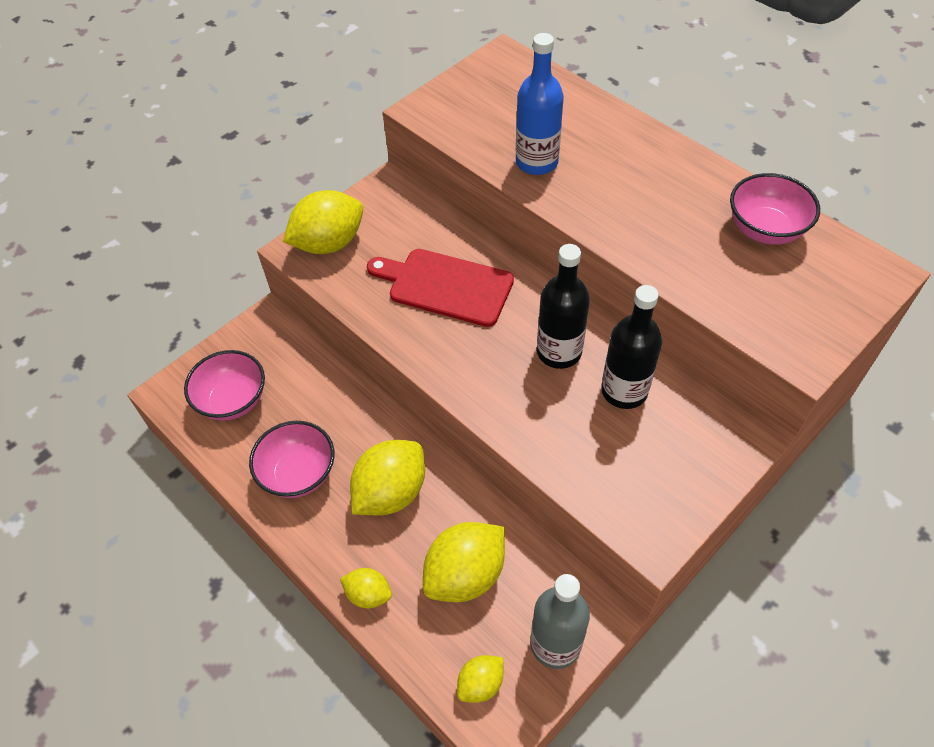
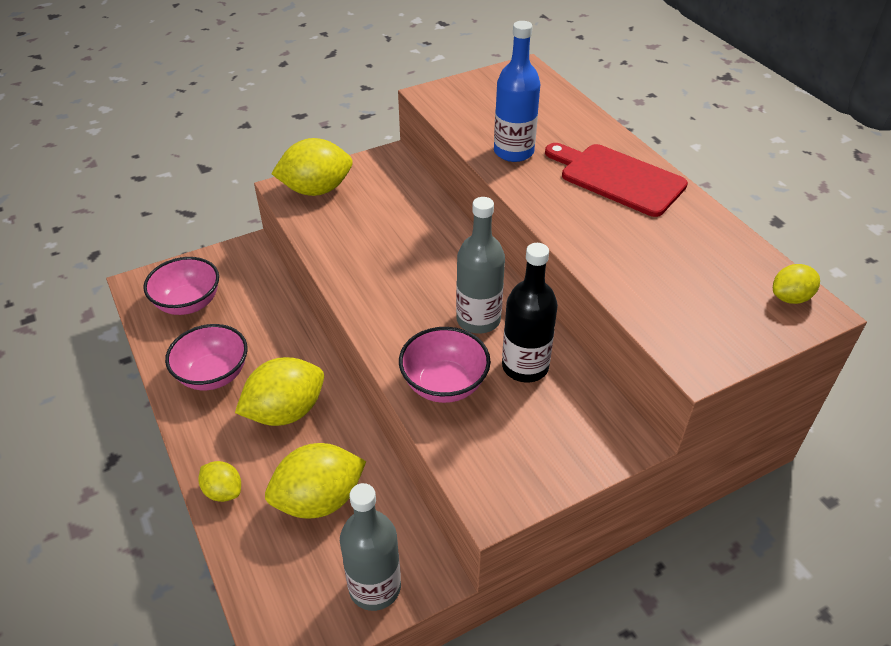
camera: 15 degrees right, 10 degrees down
(445, 286) = (400, 244): red cutting board -> red cutting board (617, 178)
(480, 684) = (287, 601): yellow lemon -> yellow lemon (790, 298)
(559, 352) = (478, 319): black bottle -> grey bottle
(765, 229) = (707, 247): pink bowl -> pink bowl (444, 384)

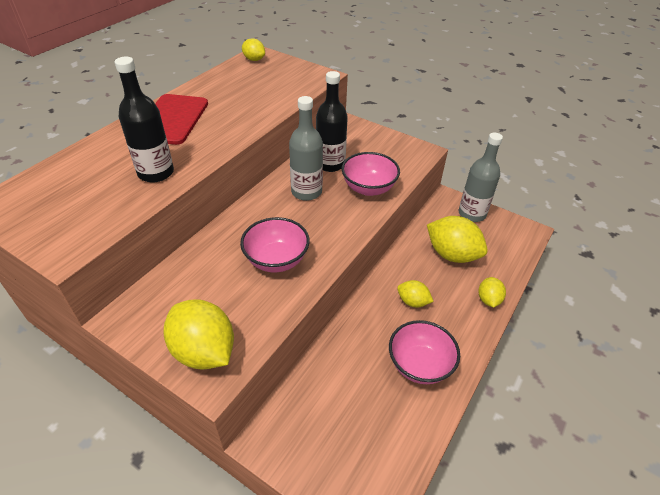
camera: 120 degrees left, 0 degrees up
(188, 303) = (365, 443): pink bowl -> pink bowl (276, 260)
(286, 411) = (412, 302): yellow lemon -> yellow lemon, size x0.54
(513, 152) = (156, 173): blue bottle -> black bottle

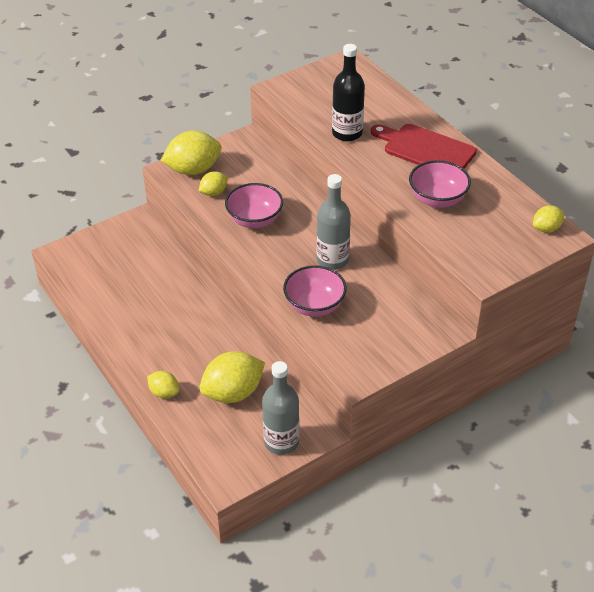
camera: 115 degrees right, 0 degrees up
(330, 164) = (369, 290): black bottle -> none
(412, 302) = (196, 337): yellow lemon -> yellow lemon (213, 192)
(419, 365) = (136, 316): pink bowl -> pink bowl (437, 199)

